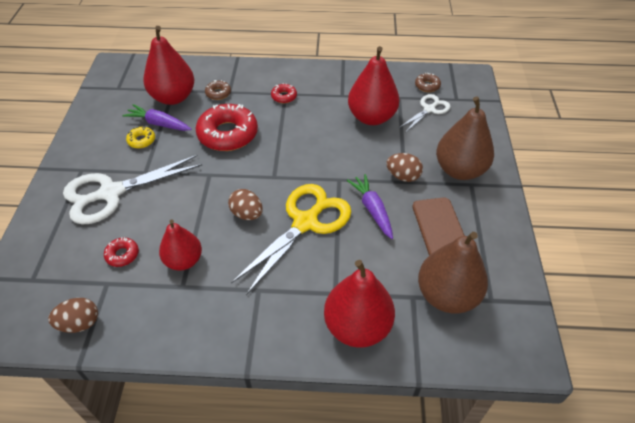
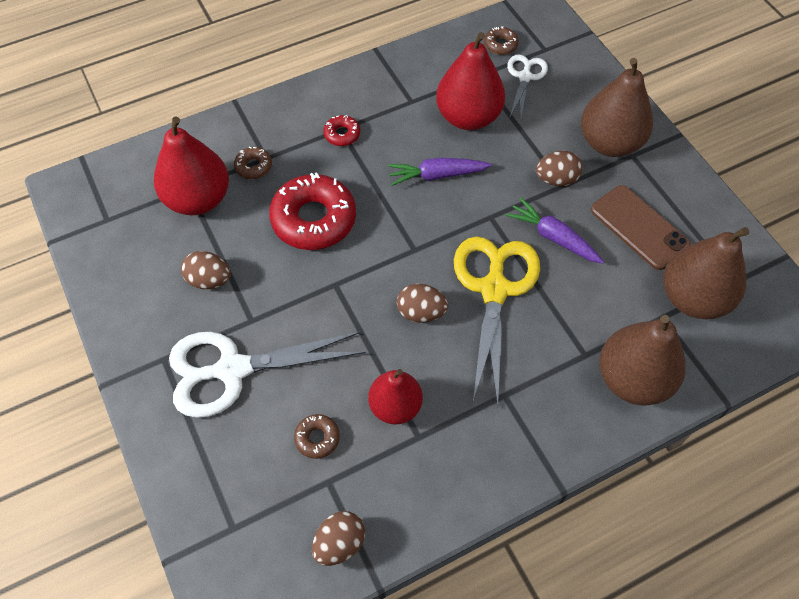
camera: 30 degrees left, 10 degrees up
(111, 193) = (233, 369): white scissors -> white scissors turned 45 degrees clockwise
(122, 255) = (317, 438): red donut -> brown donut
(141, 140) = (209, 280): yellow donut -> brown egg
(159, 124) = (212, 246): purple carrot -> purple carrot (437, 175)
(357, 326) = (633, 379): red pear -> brown pear

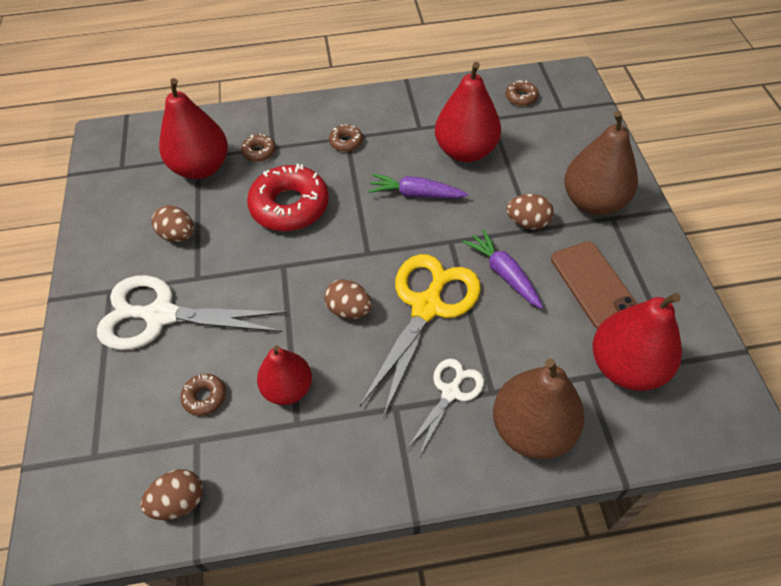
camera: 20 degrees right, 5 degrees down
(342, 134) = (346, 142): red donut -> brown donut
(525, 77) = (533, 128): white scissors -> white scissors (450, 392)
(693, 298) = (626, 367): brown pear -> red pear

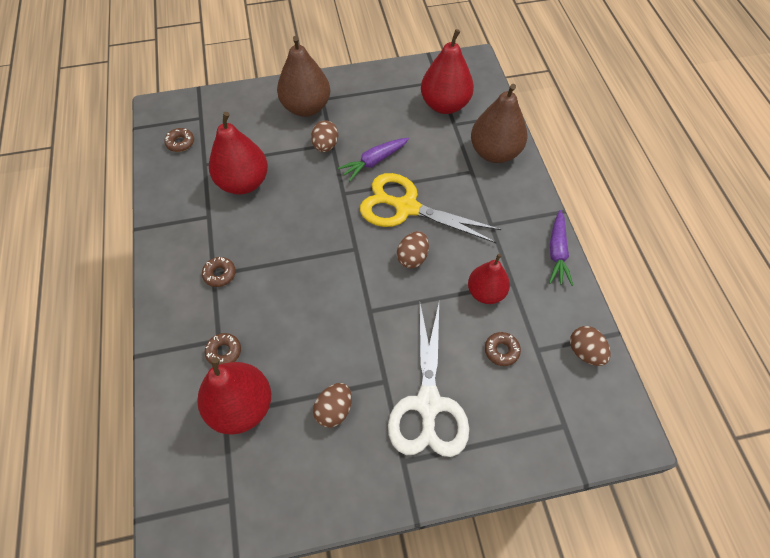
camera: 95 degrees left, 5 degrees up
(290, 206) = (300, 314): red donut -> none
(415, 194) = (291, 217): purple carrot -> purple carrot (557, 252)
(450, 392) = (475, 193): white scissors -> none
(594, 285) = (382, 114): brown phone -> none

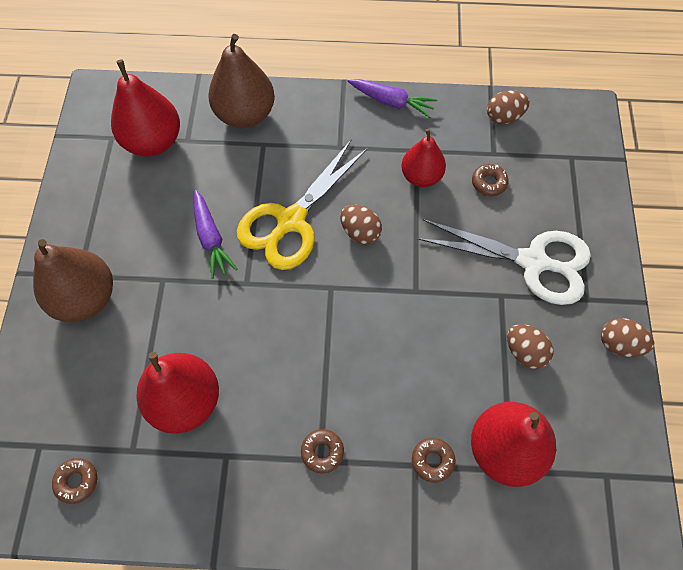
camera: 75 degrees left, 5 degrees up
(325, 146) = (163, 288): brown egg -> brown egg (619, 344)

